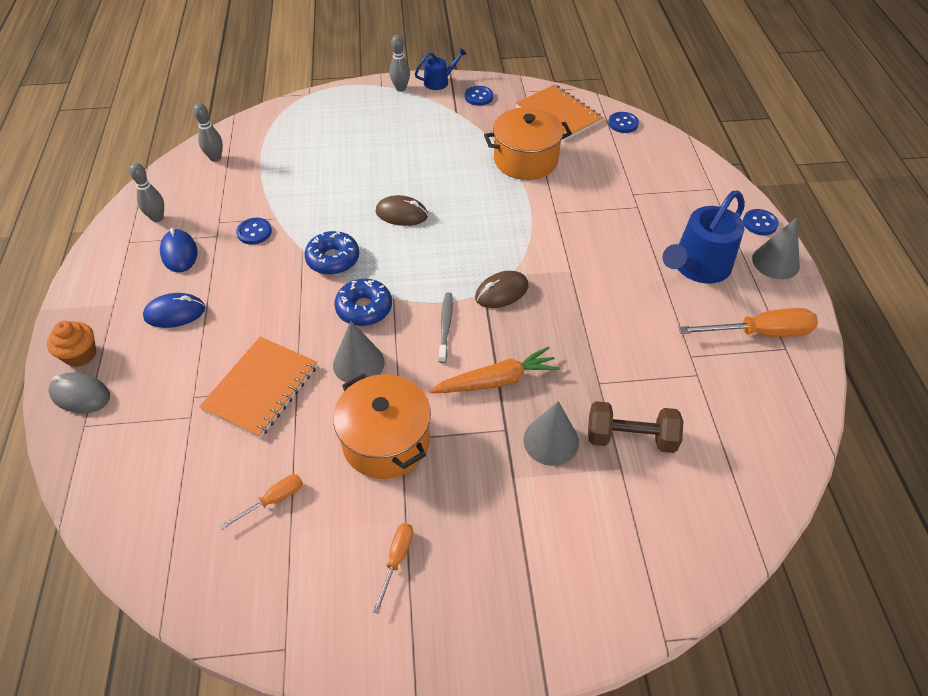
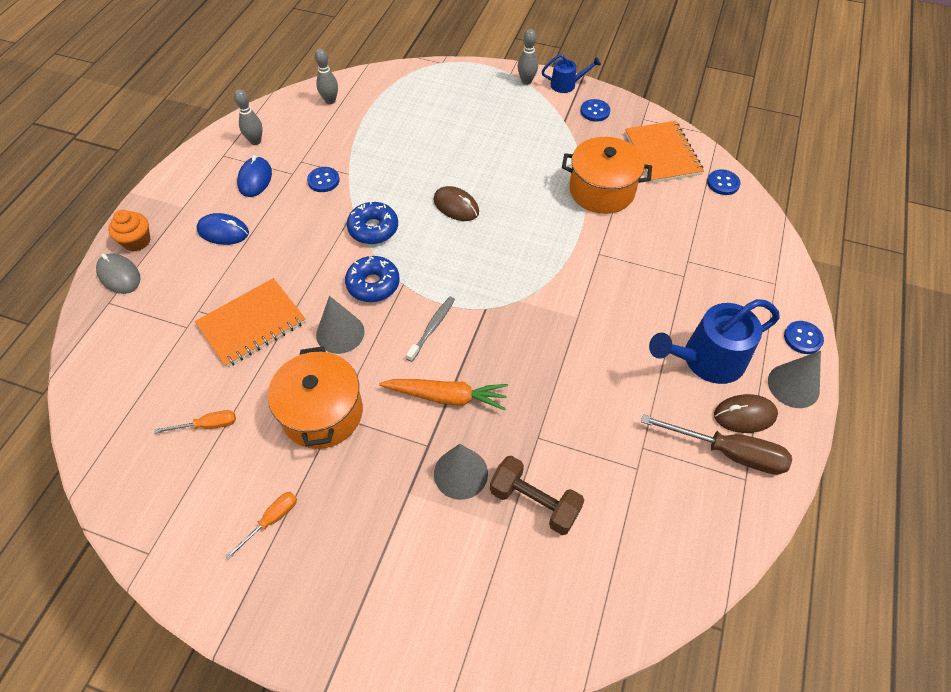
camera: 25 degrees right, 5 degrees up
(501, 292) = (501, 314): brown mouse -> brown mouse (744, 415)
(760, 333) = (729, 452): orange screwdriver -> brown screwdriver

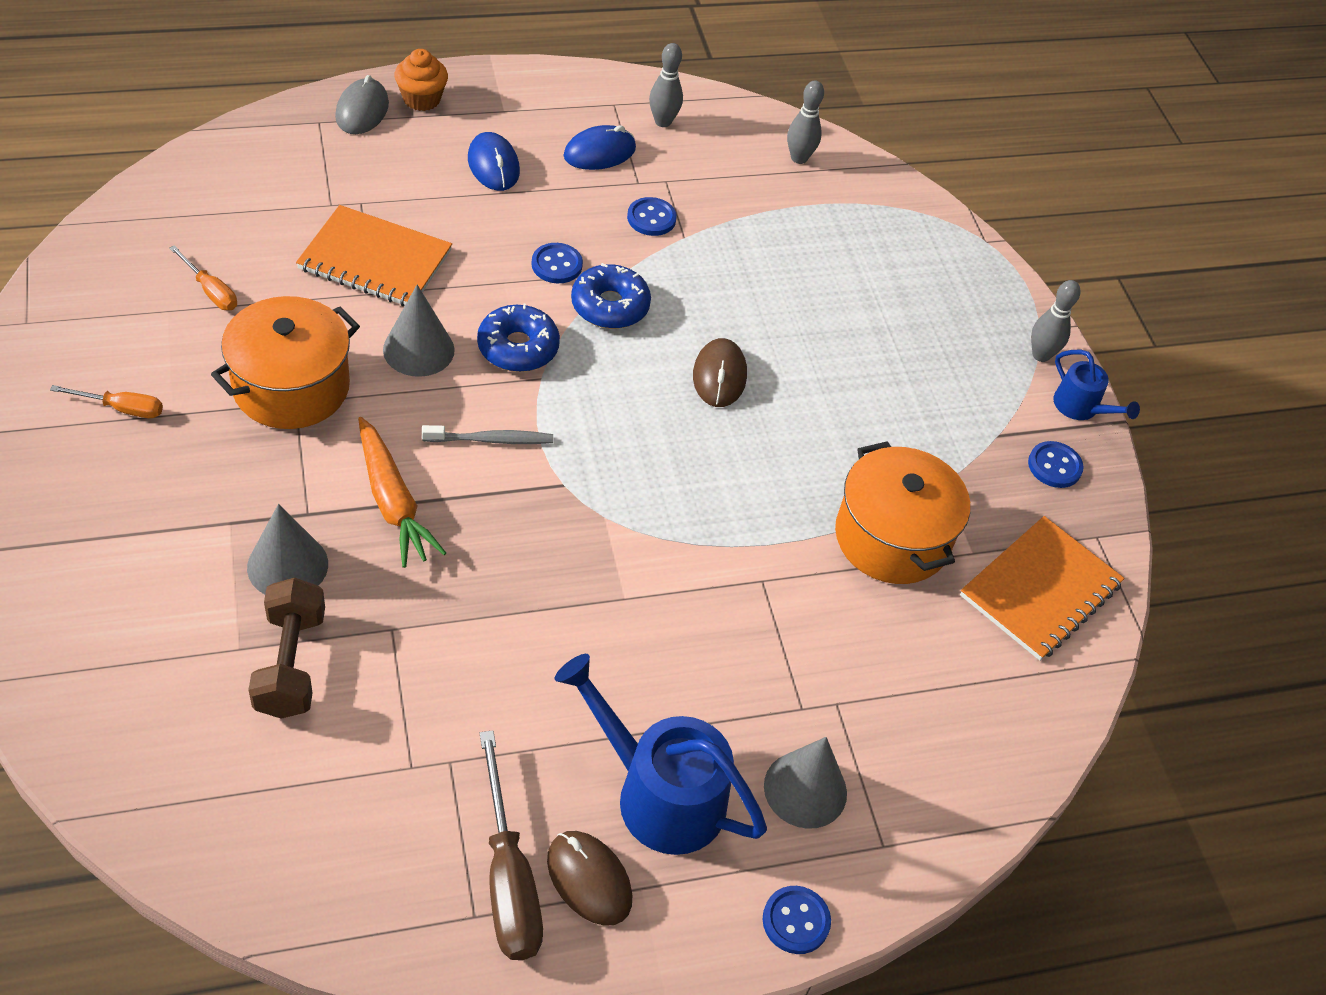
camera: 50 degrees right, 5 degrees down
(723, 183) = (1046, 699): blue button -> blue button (556, 265)
(793, 385) = (690, 934): grey cone -> grey cone (805, 789)

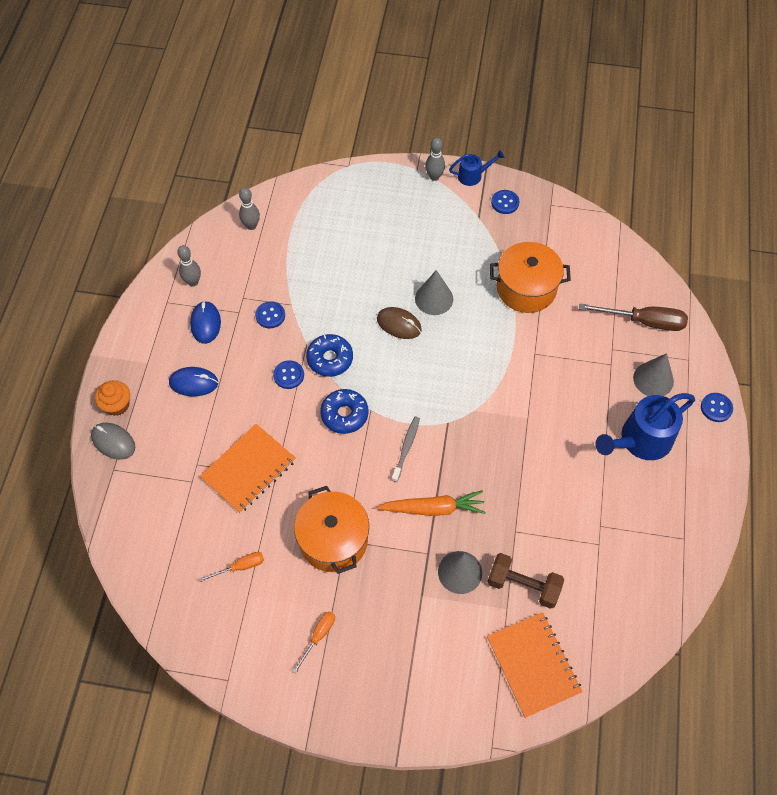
camera: 60 degrees left, 10 degrees up
(418, 349) = (328, 465): grey cone -> grey cone (434, 298)
(508, 878) = (668, 518): brown screwdriver -> brown screwdriver (644, 321)
(589, 879) = (677, 484): brown mouse -> none
(1040, 590) = (574, 241): orange notebook -> orange notebook (533, 665)

